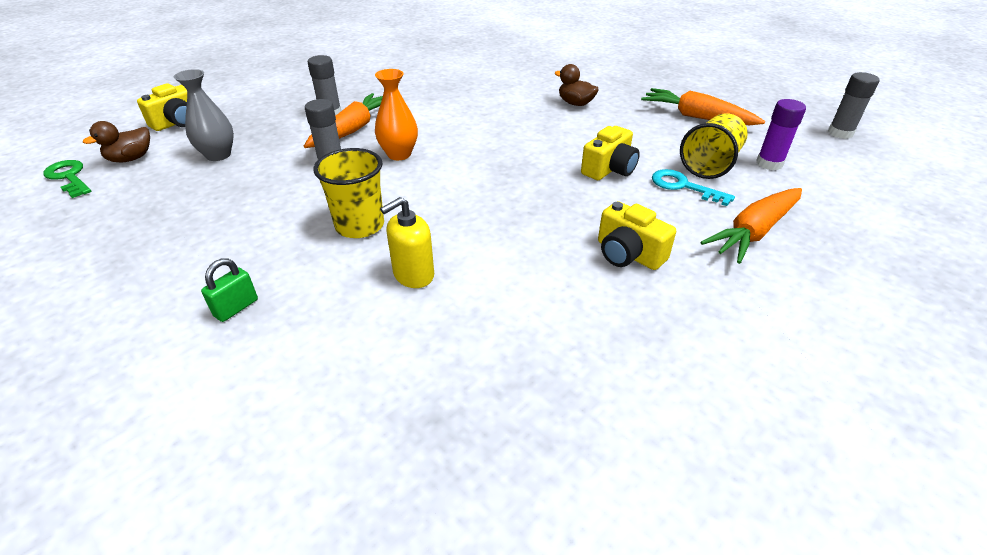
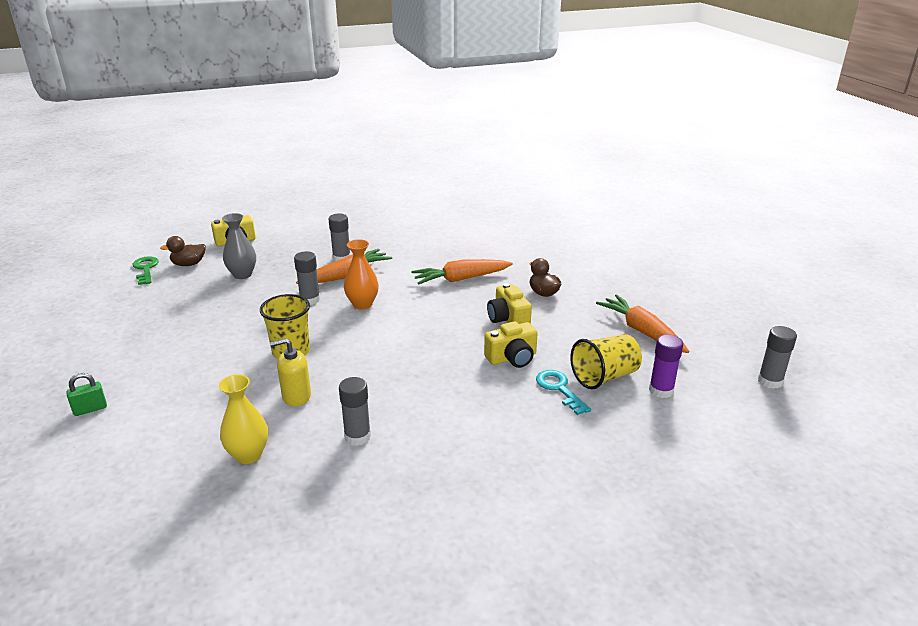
camera: 25 degrees right, 10 degrees down
(236, 308) = (178, 384): green padlock -> green padlock (90, 409)
(416, 367) = (248, 455): none -> yellow vase
(531, 298) = (357, 436): none -> grey glue stick
(628, 254) = (457, 428): yellow camera -> yellow camera (508, 319)
(754, 232) = (577, 442): orange carrot -> orange carrot (461, 279)

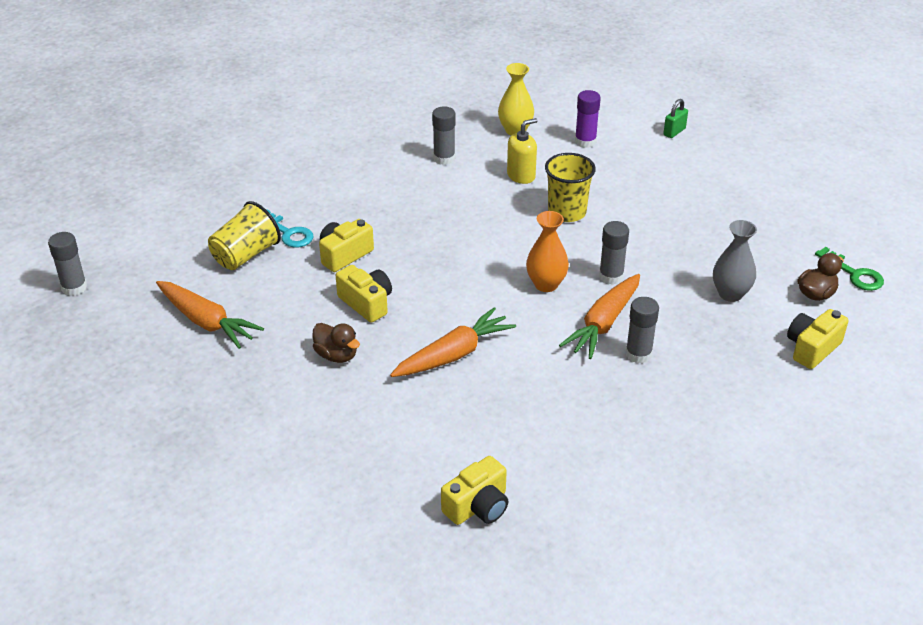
camera: 160 degrees right, 10 degrees up
(489, 221) = (478, 506): none -> yellow camera
(661, 390) = (189, 253): purple glue stick -> purple glue stick (585, 141)

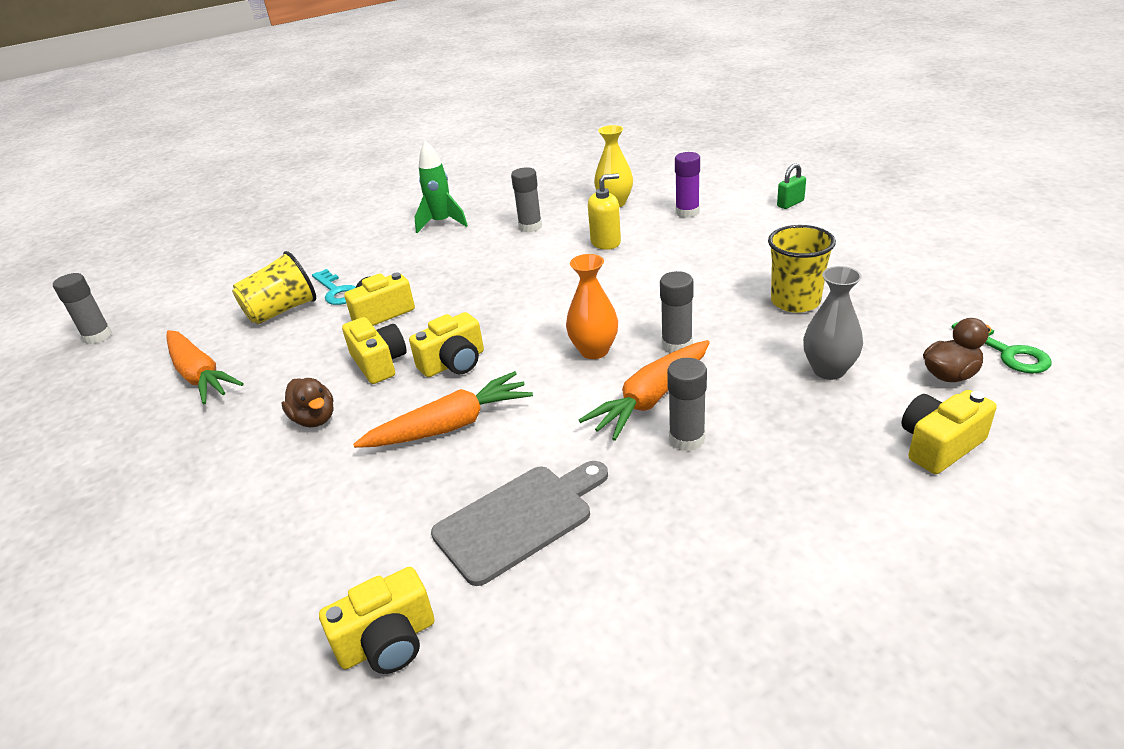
camera: 15 degrees right, 5 degrees down
(354, 154) = (442, 223): none -> green rocket
(432, 300) = (454, 363): none -> yellow camera
(536, 421) = (519, 519): none -> grey cutting board
(567, 212) = (645, 277): yellow cup -> yellow cup (795, 301)

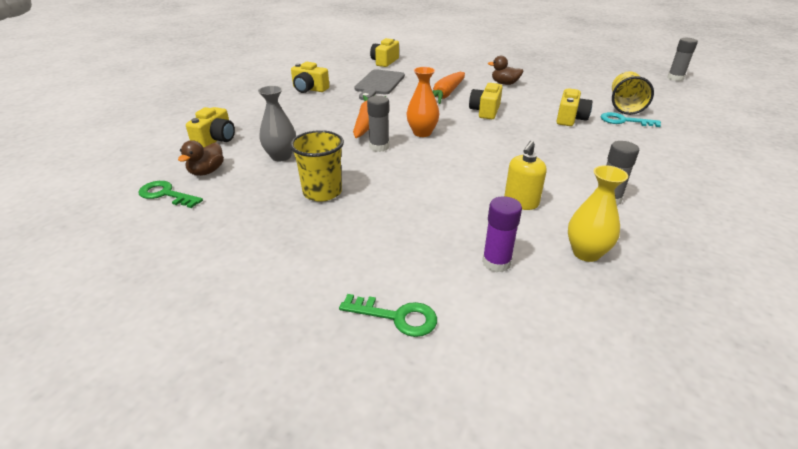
camera: 140 degrees right, 0 degrees up
(199, 375) = (588, 81): orange carrot -> none
(379, 363) = (520, 102): yellow camera -> yellow camera (309, 89)
(442, 223) = (684, 181): green rocket -> none
(687, 439) = (337, 115): grey glue stick -> none
(790, 203) = (396, 317): green padlock -> green key

